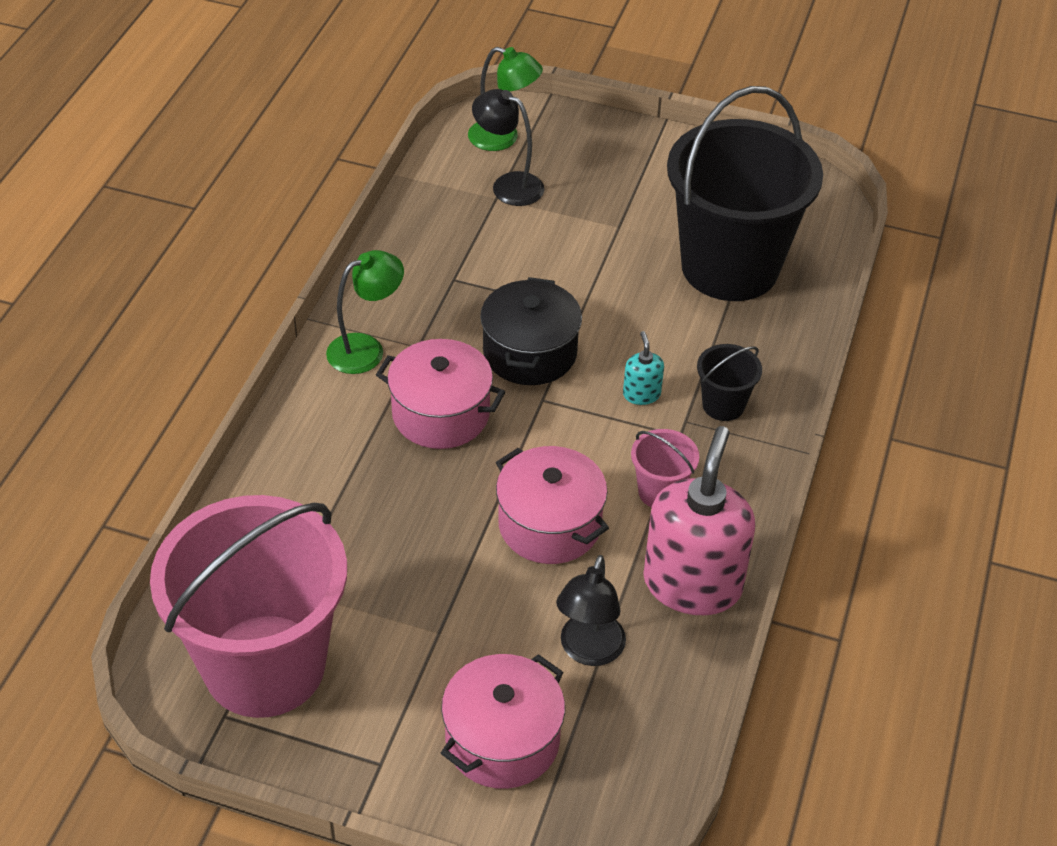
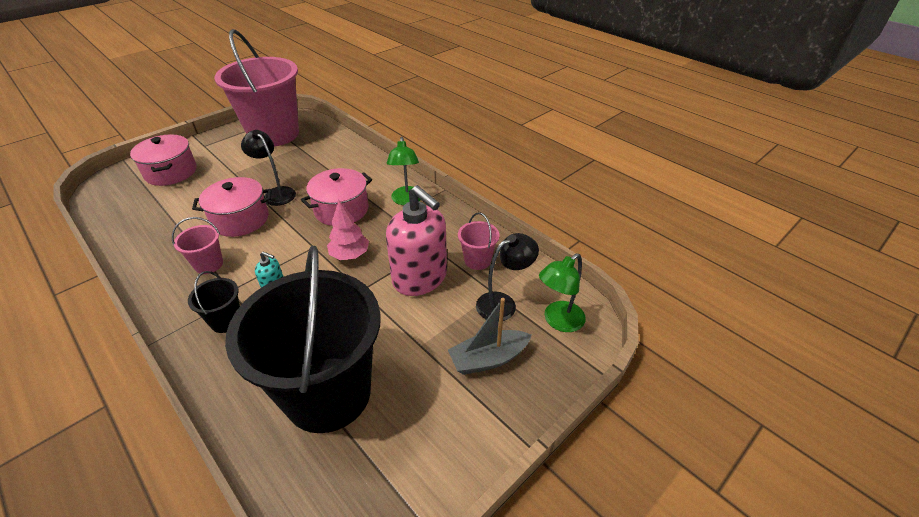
camera: 120 degrees right, 5 degrees down
(450, 228) = (477, 260): none -> pink bucket
(529, 352) = (349, 255): black pot -> pink tree
(588, 651) = (170, 206): black lamp -> black lamp (276, 193)
(595, 173) = (488, 359): none -> grey boat
(692, 584) = (150, 251): pink soap dispenser -> pink soap dispenser (420, 278)

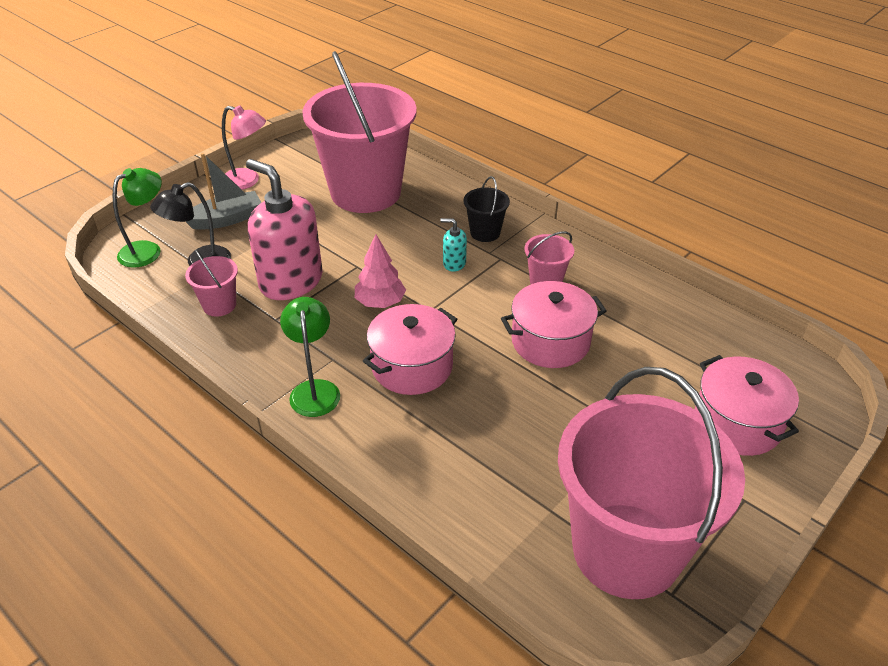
camera: 175 degrees right, 0 degrees up
(276, 193) = (527, 390): black lamp -> none
(328, 393) = (365, 192): black bucket -> pink bucket
(473, 428) = (248, 181): none -> pink lamp

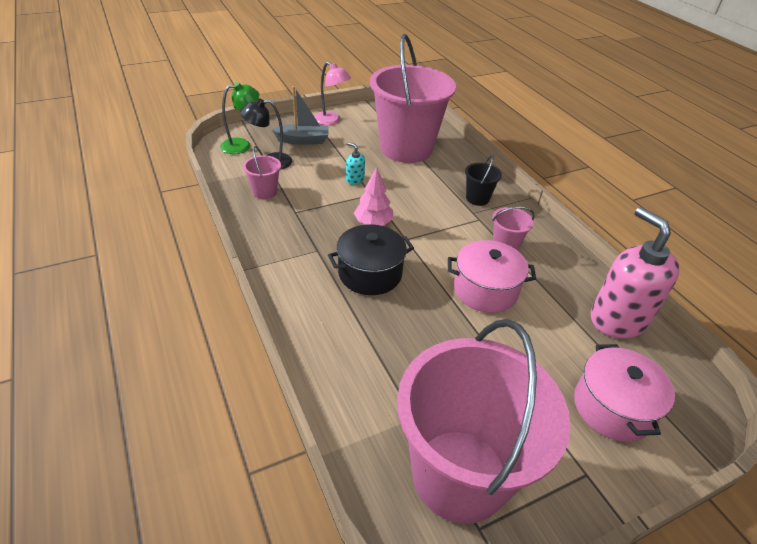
camera: 20 degrees right, 0 degrees up
(291, 281) = (320, 191): pink soap dispenser -> pink soap dispenser (618, 319)
(314, 390) = (292, 266): green lamp -> none
(412, 366) = (370, 273): pink pot -> black pot
(454, 263) = (442, 212): turquoise soap dispenser -> turquoise soap dispenser (355, 180)

